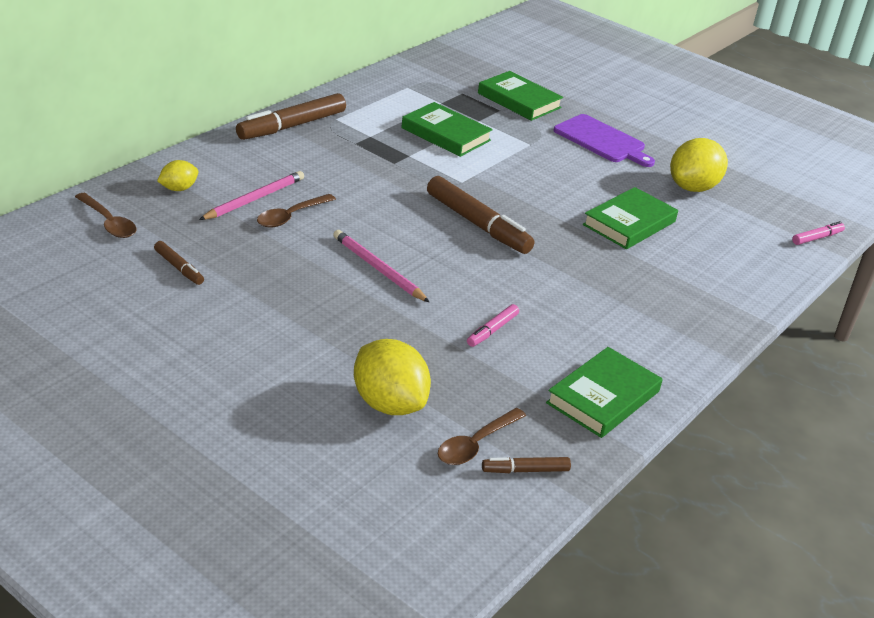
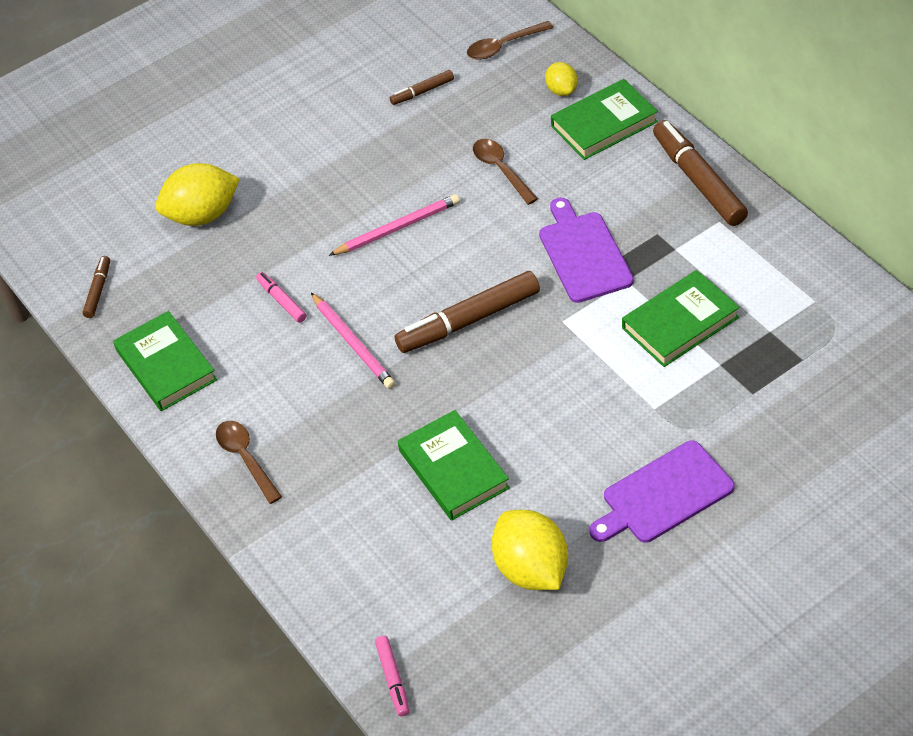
camera: 115 degrees right, 15 degrees up
(254, 199) = (537, 144): pink pencil -> pink pencil (353, 343)
(386, 174) = (584, 254): none -> purple cutting board
(476, 444) = (138, 264): brown spoon -> brown spoon (246, 459)
(519, 100) = (782, 421): green book -> green book (604, 124)

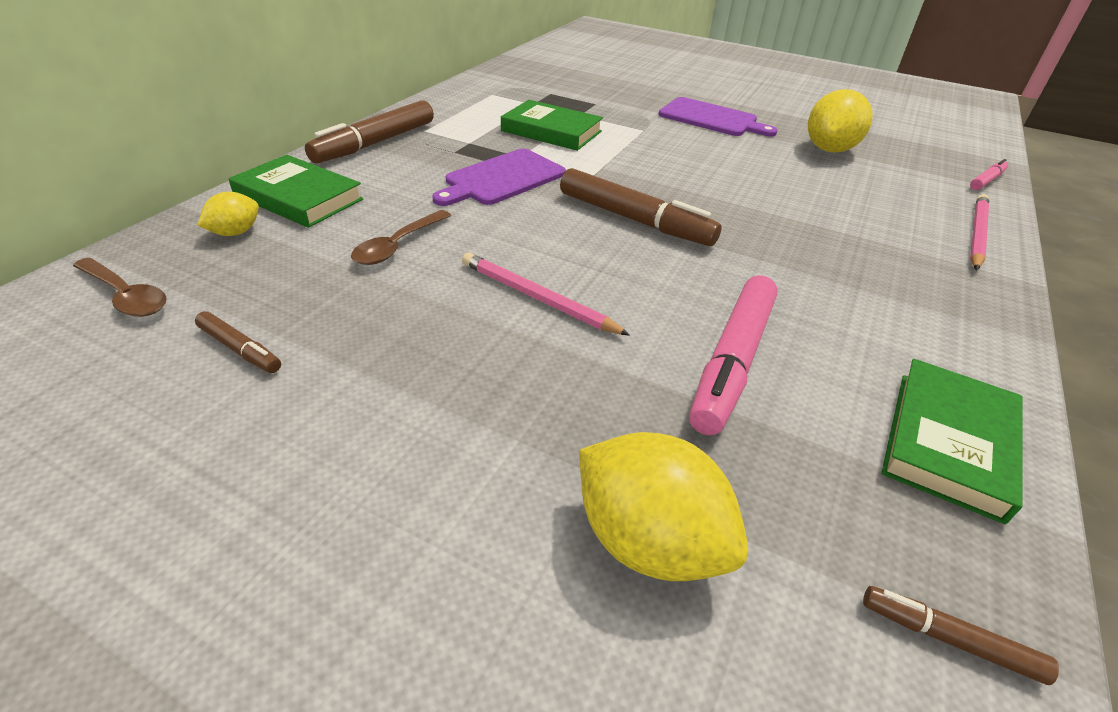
camera: 125 degrees left, 10 degrees down
(98, 291) = (949, 639): brown marker -> brown marker turned 45 degrees clockwise
(246, 459) = (953, 312): brown spoon -> none
(281, 301) = (732, 362): pink marker -> pink marker, size x2.01
(353, 343) = (733, 282): pink pencil -> pink pencil (976, 234)
(453, 469) = (797, 193): green book -> none

